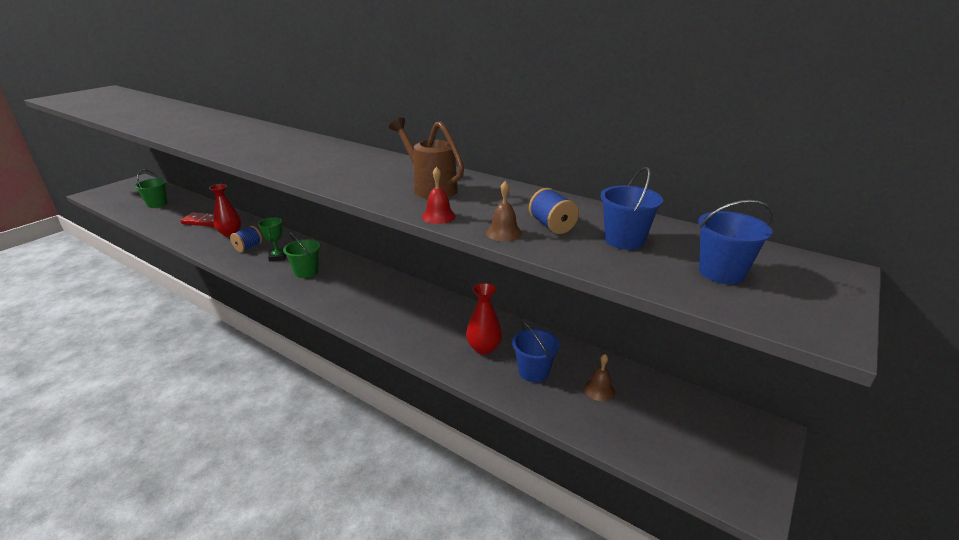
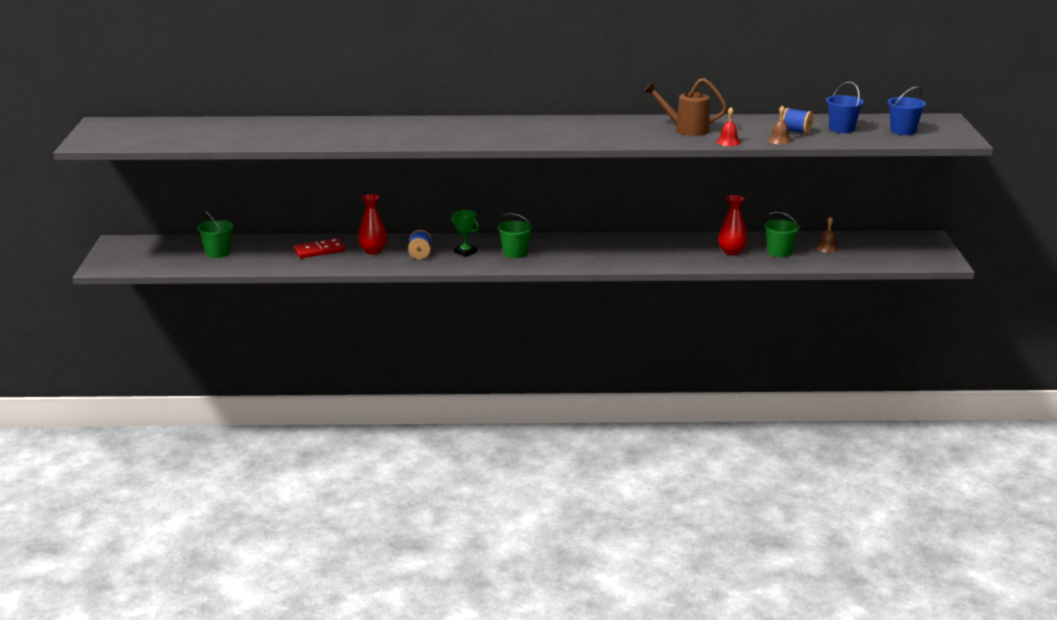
camera: 35 degrees left, 5 degrees down
(533, 371) = (779, 252): blue bucket -> green bucket

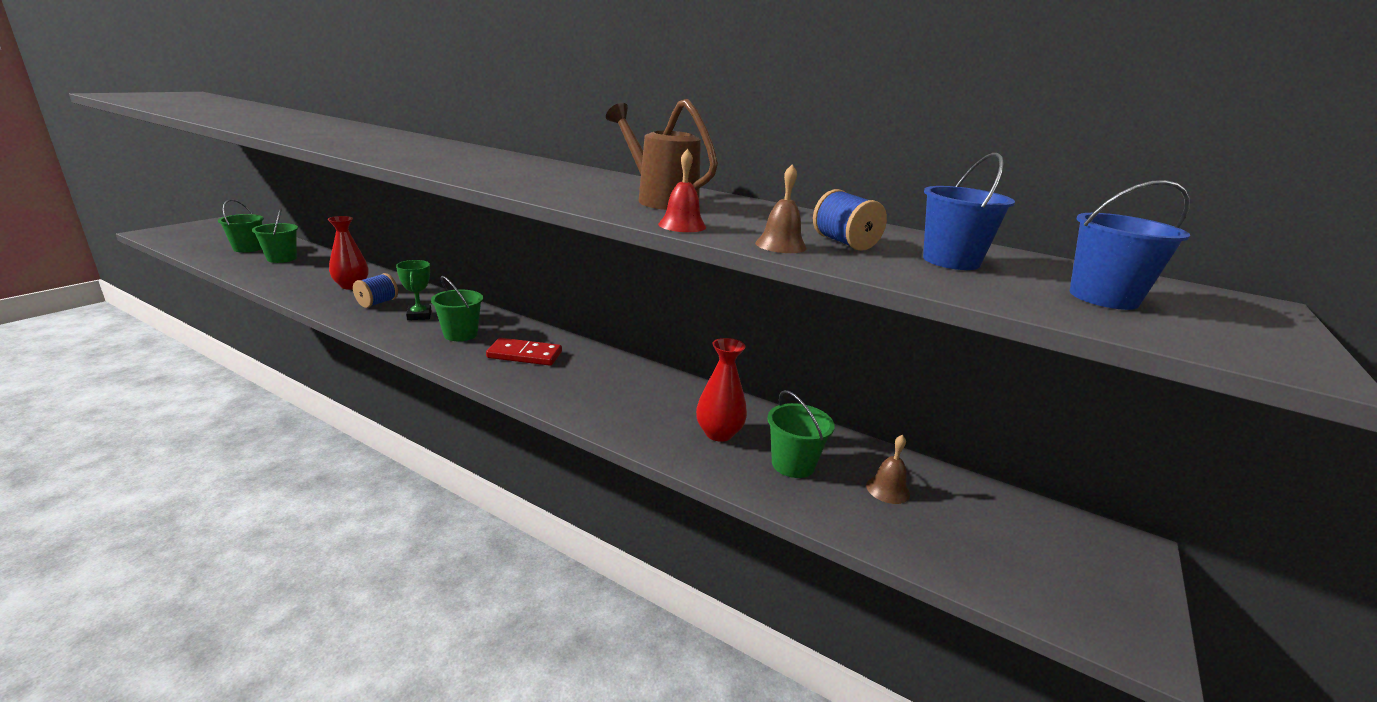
camera: 30 degrees right, 0 degrees up
(267, 251) = (281, 258): none -> green bucket
(319, 251) = (314, 271): red domino -> red domino (524, 355)

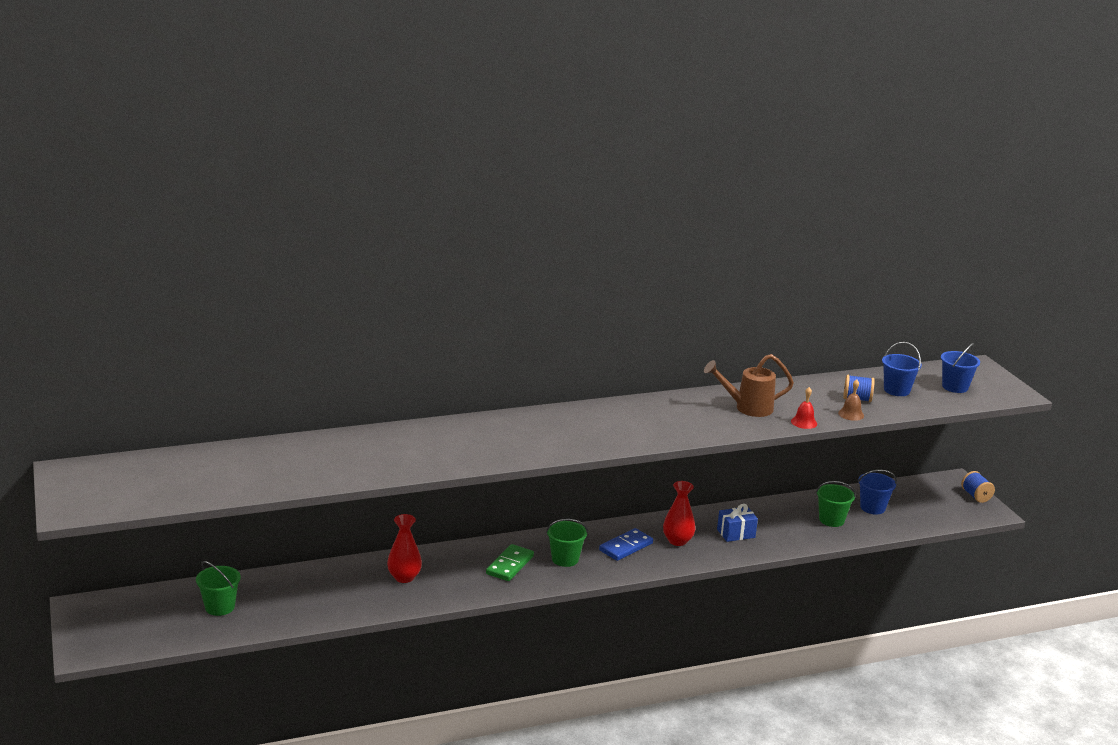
camera: 50 degrees left, 0 degrees up
(281, 258) = (279, 595): green bucket -> none
(377, 303) = (461, 575): blue spool -> blue spool (976, 496)
(419, 315) = (509, 565): green trophy -> green domino
(524, 355) = (626, 547): red domino -> blue domino
(646, 406) = (736, 533): none -> blue gift
(719, 433) = (785, 525): red vase -> red vase (677, 541)
(888, 489) = (872, 508): brown bell -> blue bucket

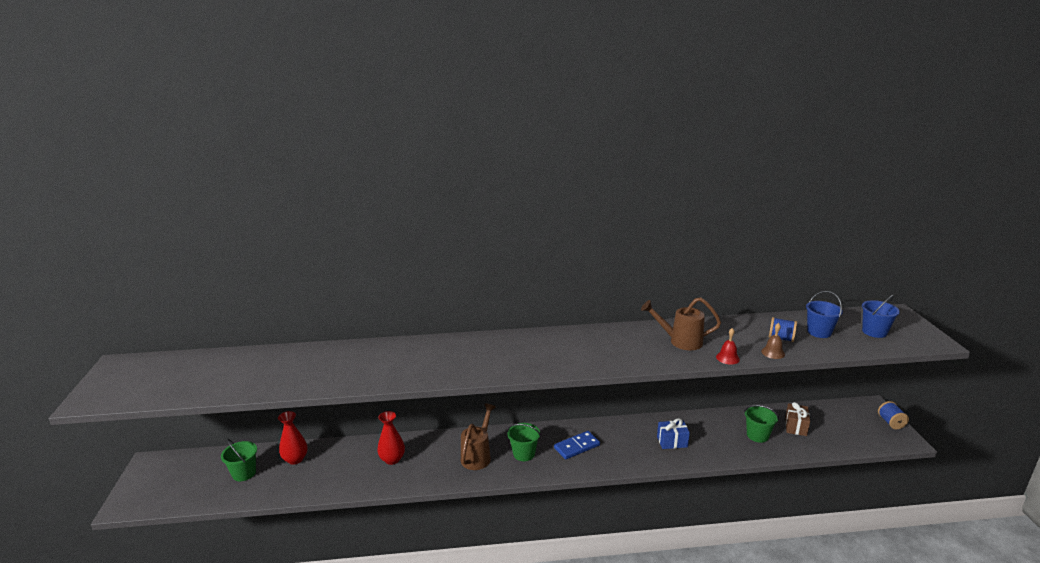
camera: 15 degrees right, 0 degrees up
(509, 565) = (478, 455): green domino -> brown watering can
(677, 541) = (621, 445): red vase -> red vase (295, 459)
(872, 508) = (795, 426): blue bucket -> brown gift

